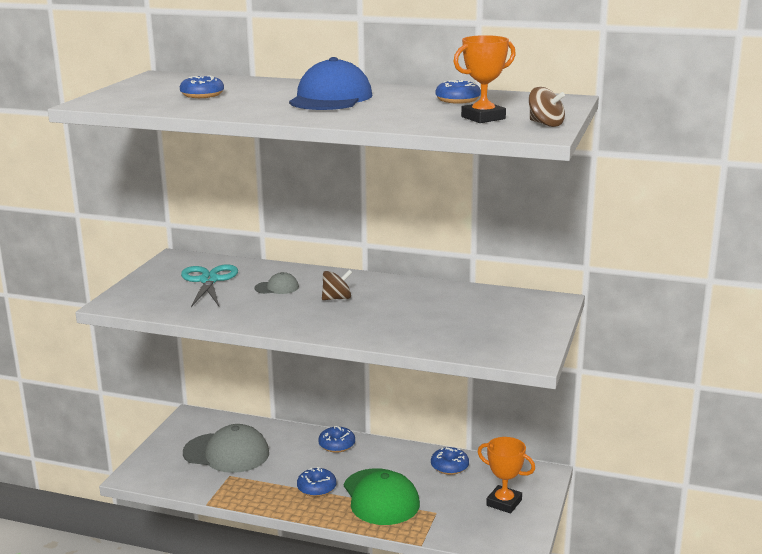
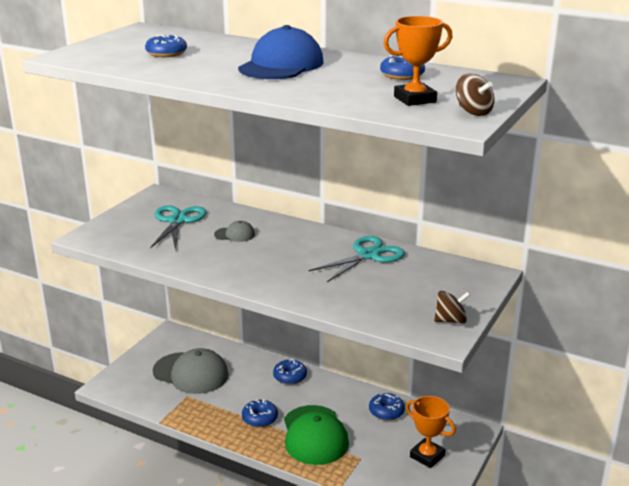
camera: 10 degrees right, 5 degrees up
(337, 298) = (285, 251): brown spinning top -> brown spinning top (450, 320)
(425, 294) = (368, 255): none -> turquoise scissors

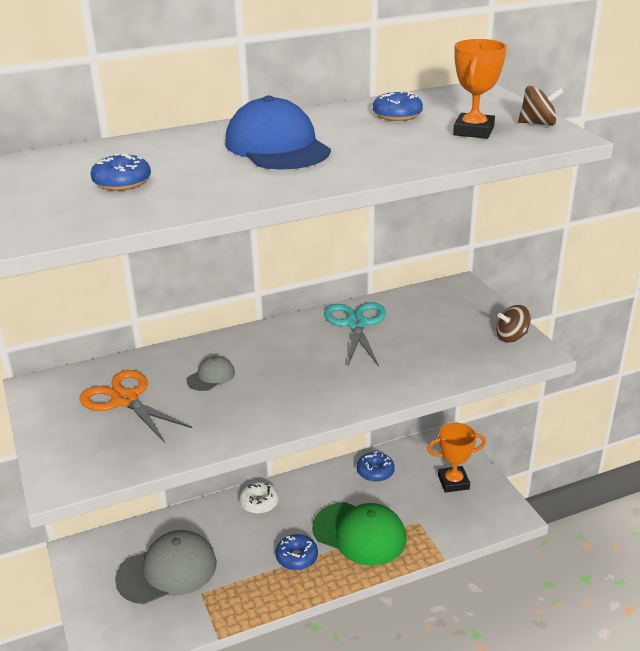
camera: 50 degrees left, 5 degrees up
(177, 221) = (125, 399): turquoise scissors -> orange scissors
(290, 377) = (259, 503): blue donut -> white donut
(450, 320) = (511, 337): brown spinning top -> brown spinning top turned 135 degrees counterclockwise

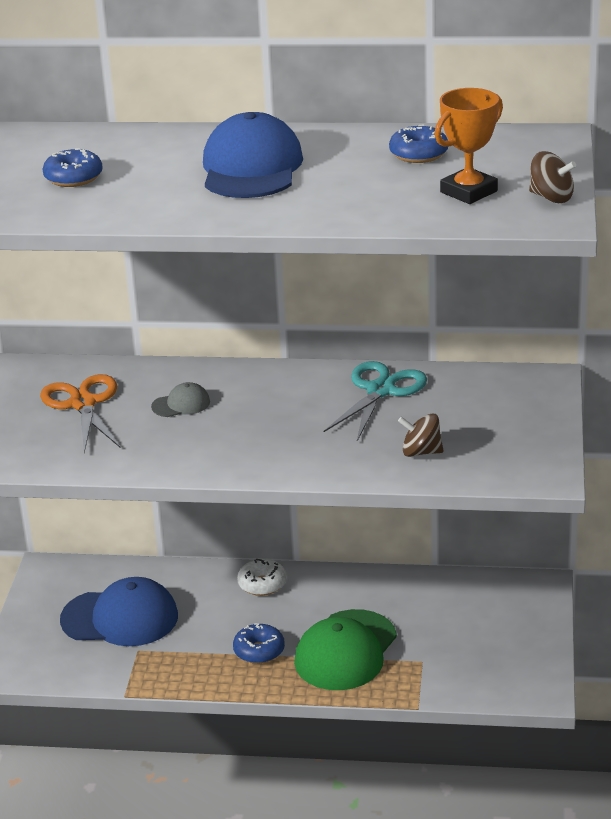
camera: 30 degrees right, 0 degrees up
(167, 570) = (120, 618): grey cap -> blue cap
(359, 533) = (345, 651): green cap -> green cap turned 60 degrees clockwise
(375, 472) = (419, 594): blue donut -> none
(453, 482) = (502, 634): orange trophy -> none
(511, 337) = (539, 452): brown spinning top -> brown spinning top (421, 452)

